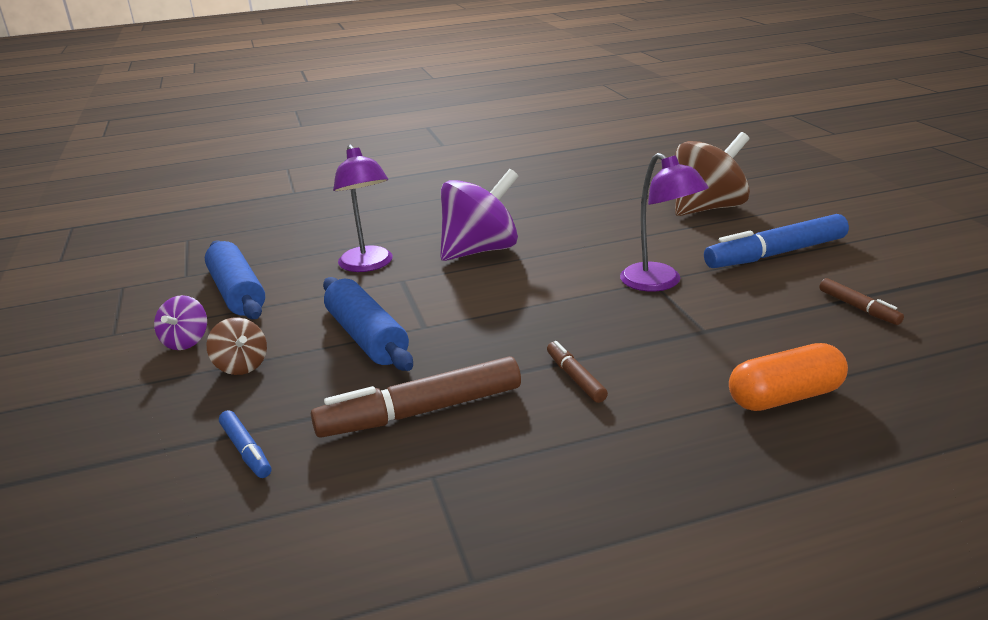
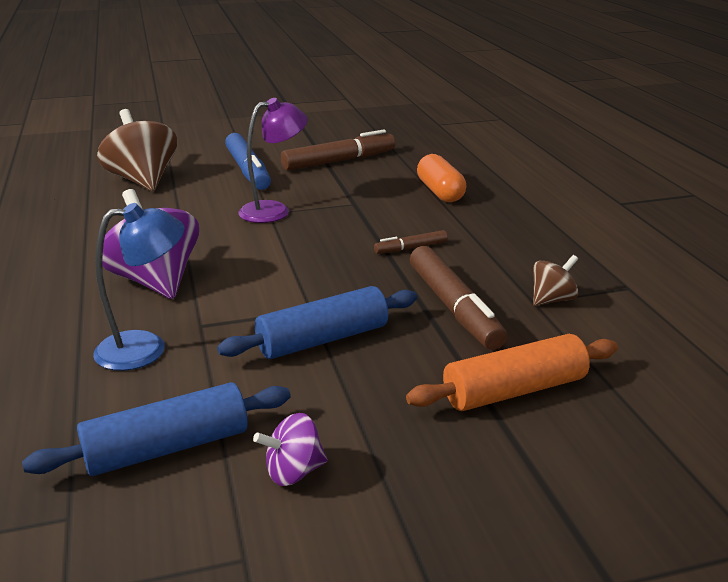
camera: 90 degrees left, 0 degrees up
(186, 342) = (293, 472): purple spinning top -> purple spinning top turned 150 degrees clockwise
(241, 366) = (363, 415): brown spinning top -> brown spinning top (552, 300)
(246, 451) = (514, 390): blue marker -> orange rolling pin
(368, 265) = (146, 348): purple lamp -> blue lamp
(858, 308) = (339, 161): brown marker -> brown marker, size x1.99

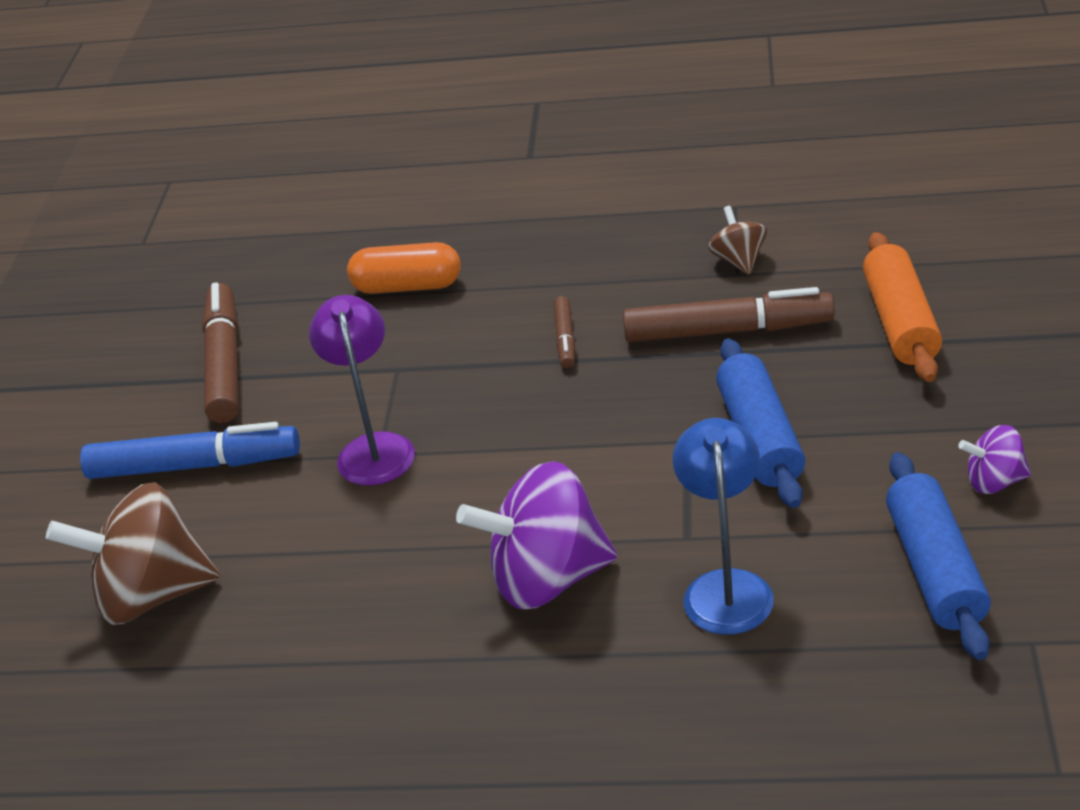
camera: 65 degrees left, 10 degrees up
(293, 472) = (994, 481): purple spinning top -> purple spinning top turned 90 degrees clockwise

